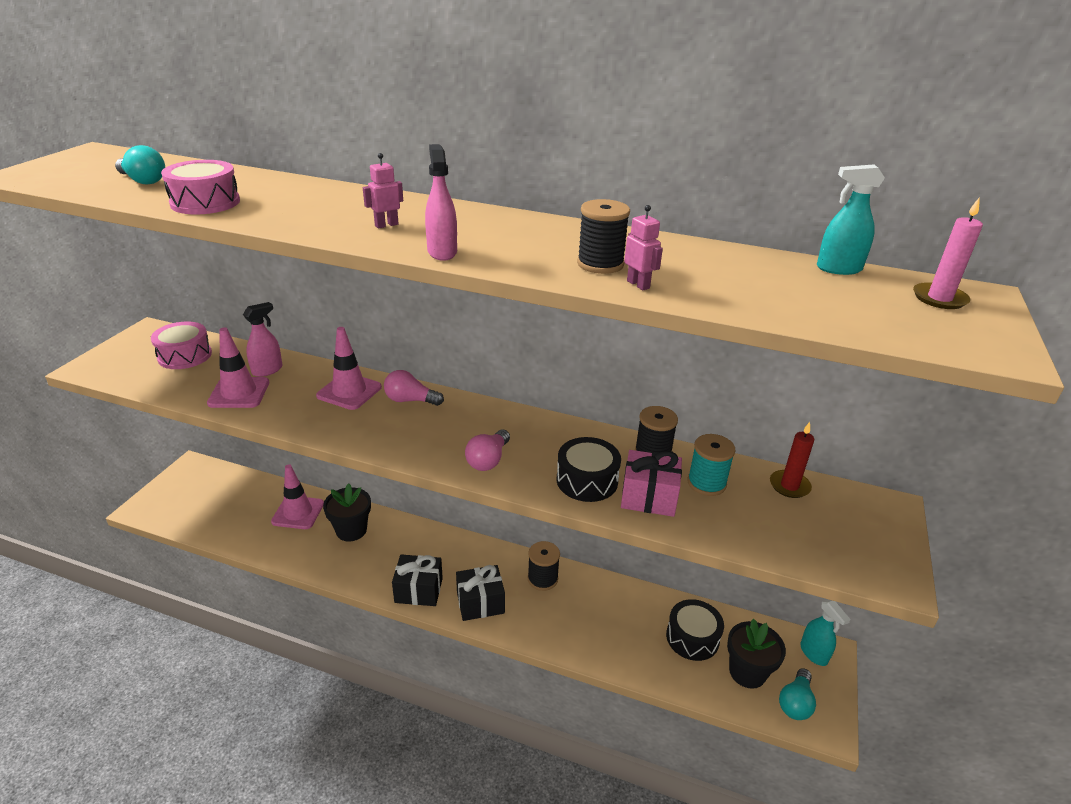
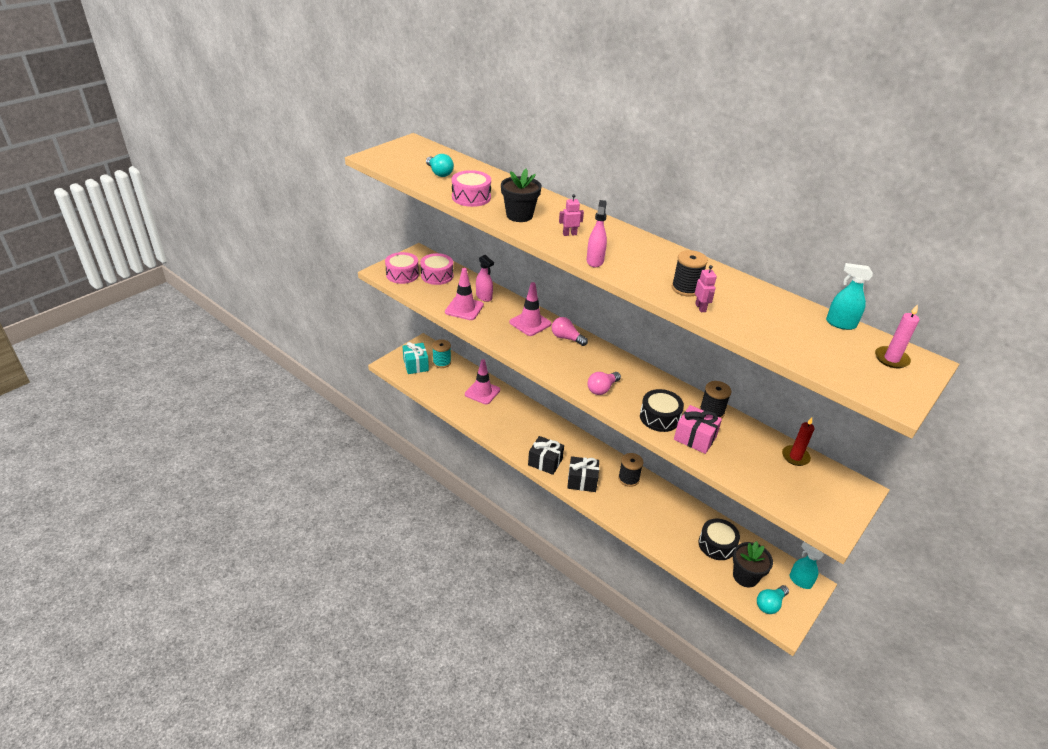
camera: 20 degrees right, 5 degrees up
(125, 365) = (402, 274): none -> pink drum
(185, 499) = (416, 365): none -> turquoise gift
(267, 370) = (484, 297): pink spray bottle -> pink spray bottle turned 75 degrees clockwise
(351, 530) = (513, 413): black flower pot -> black flower pot (519, 215)
(706, 483) = (738, 440): turquoise spool -> turquoise spool (442, 362)
(814, 653) = (800, 581): turquoise spray bottle -> turquoise spray bottle turned 135 degrees clockwise

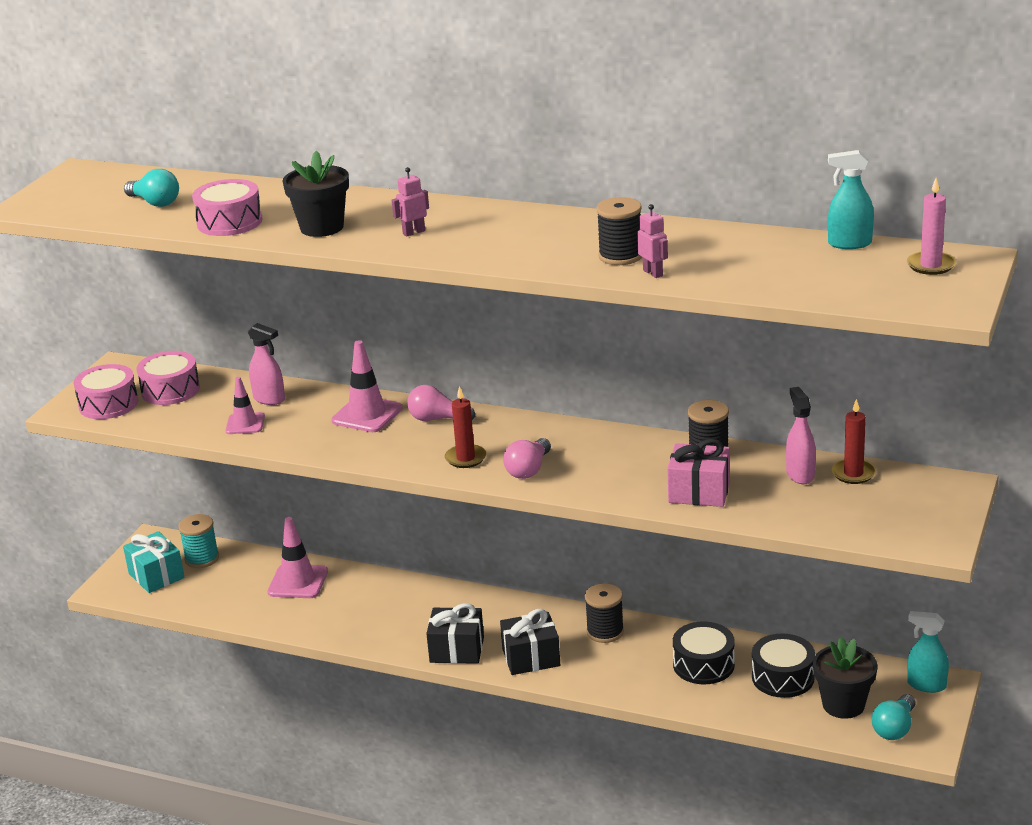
camera: 15 degrees left, 10 degrees down
(464, 308) = (245, 424): pink traffic cone -> pink traffic cone, size x0.64
(570, 369) = (465, 458): none -> red candle
(595, 261) = (471, 256): pink spray bottle -> pink spray bottle (800, 474)
(659, 417) = (634, 481): black drum -> black drum (703, 665)

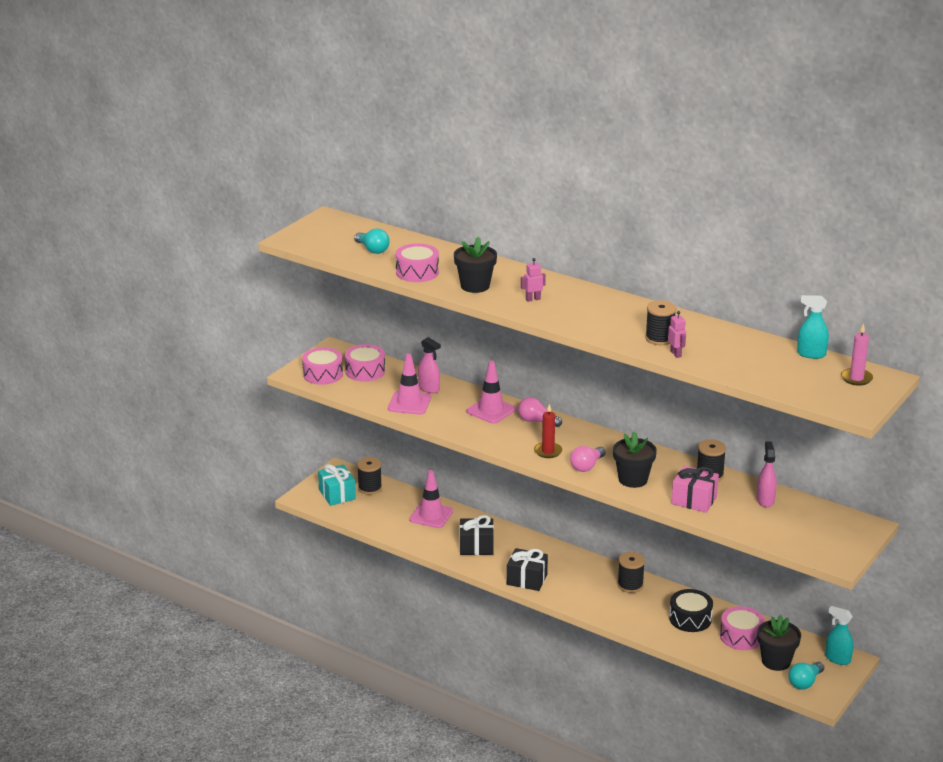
camera: 10 degrees right, 0 degrees up
(202, 558) = (370, 488): turquoise spool -> black spool
(245, 424) = (409, 403): pink traffic cone -> pink traffic cone, size x1.55
(531, 658) = (575, 593): black gift -> black gift (476, 546)
(601, 477) = (633, 479): none -> black flower pot
(783, 677) = (741, 636): black drum -> pink drum
(853, 474) = (801, 506): red candle -> none

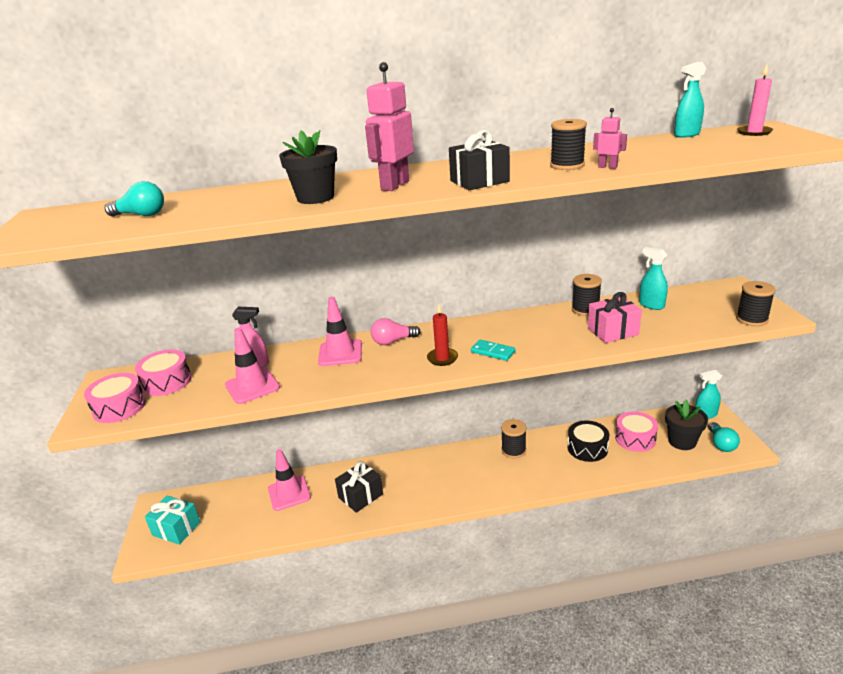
camera: 40 degrees left, 0 degrees up
(370, 488) = (204, 503): black spool -> black spool (752, 319)
(417, 272) = (229, 211): pink drum -> none
(527, 579) = (437, 497): black gift -> black gift (479, 181)
(533, 299) = (394, 185): pink robot -> pink robot, size x2.01
(587, 466) = (493, 352): pink light bulb -> turquoise domino
(633, 479) = (544, 342): black flower pot -> none
(765, 500) = (651, 305): pink spray bottle -> turquoise spray bottle

